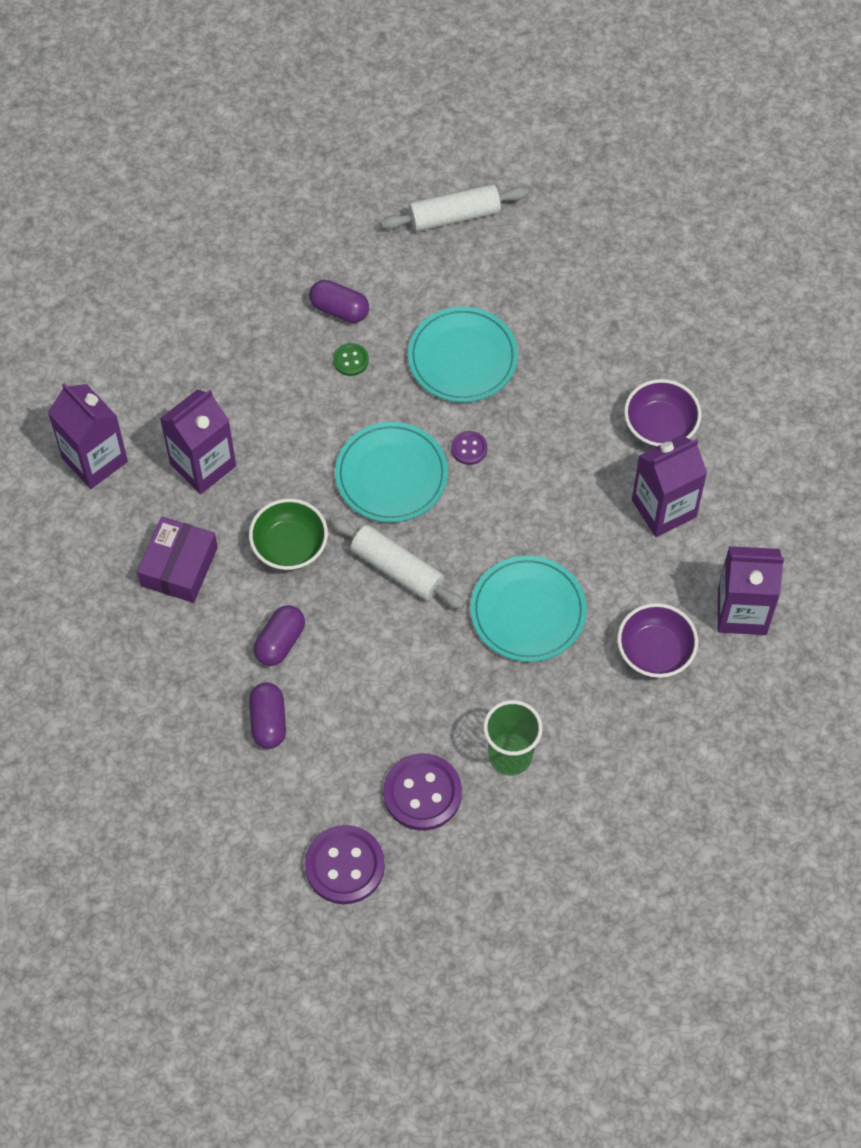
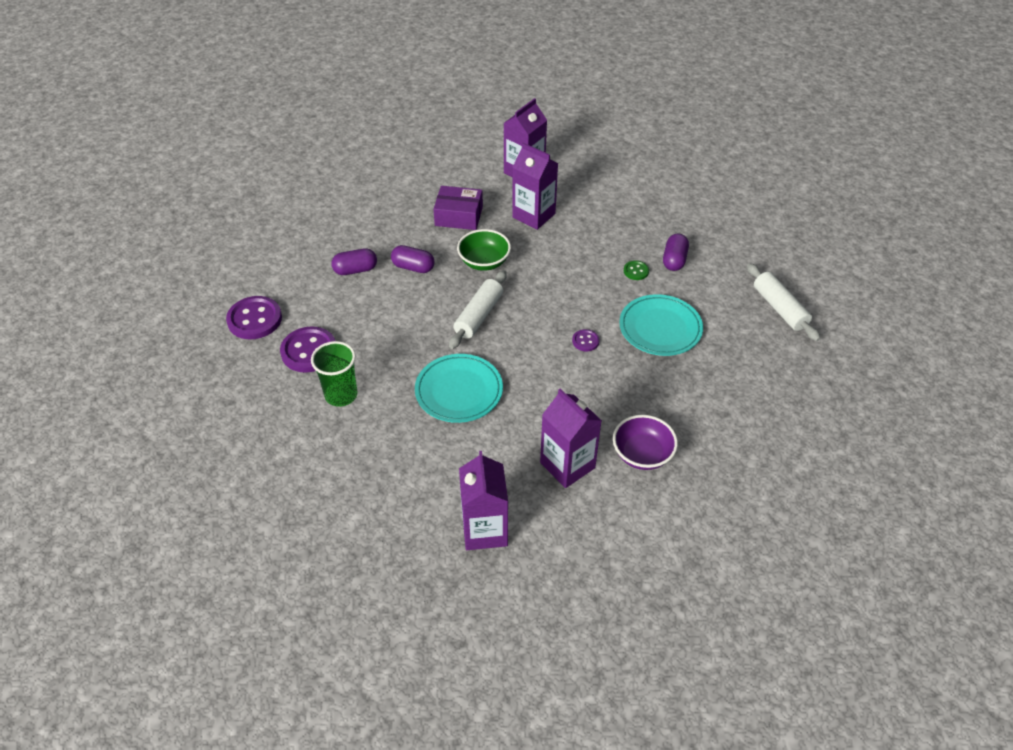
camera: 80 degrees right, 15 degrees down
(391, 475) = (551, 303): turquoise plate -> none
(655, 652) = (438, 473): purple bowl -> none

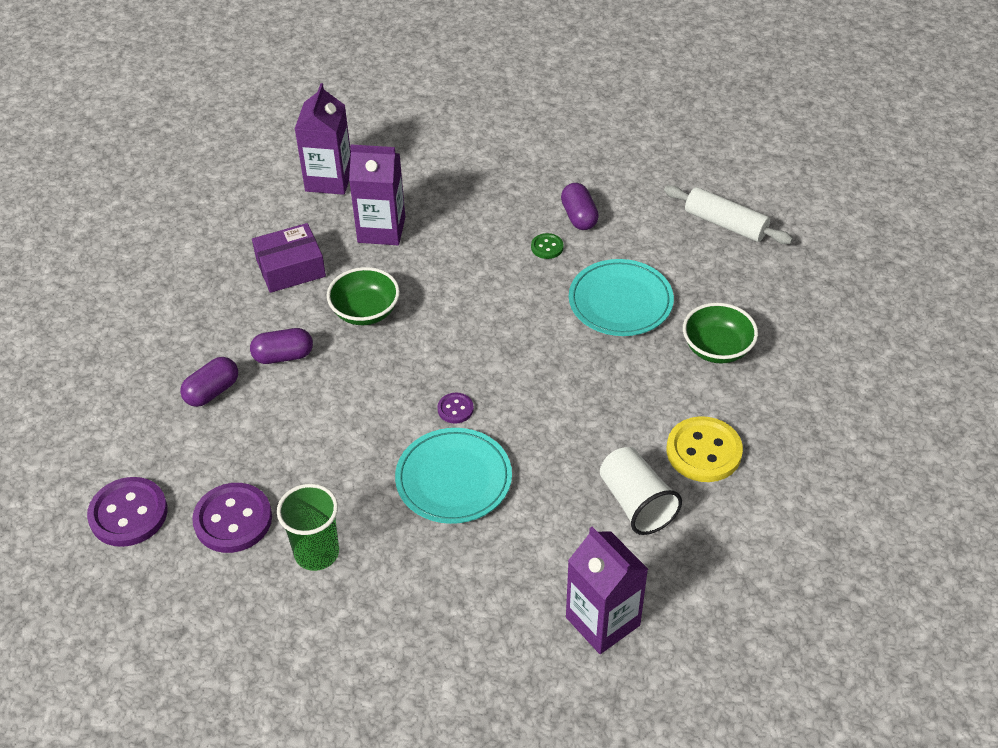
camera: 30 degrees left, 0 degrees up
(478, 316) = (408, 379): white rolling pin -> none
(567, 465) = (636, 503): purple carton -> white cup
(585, 341) = (552, 353): purple button -> purple button (455, 409)
(642, 454) = (703, 451): purple bowl -> yellow button
(706, 390) = (717, 348): none -> green bowl

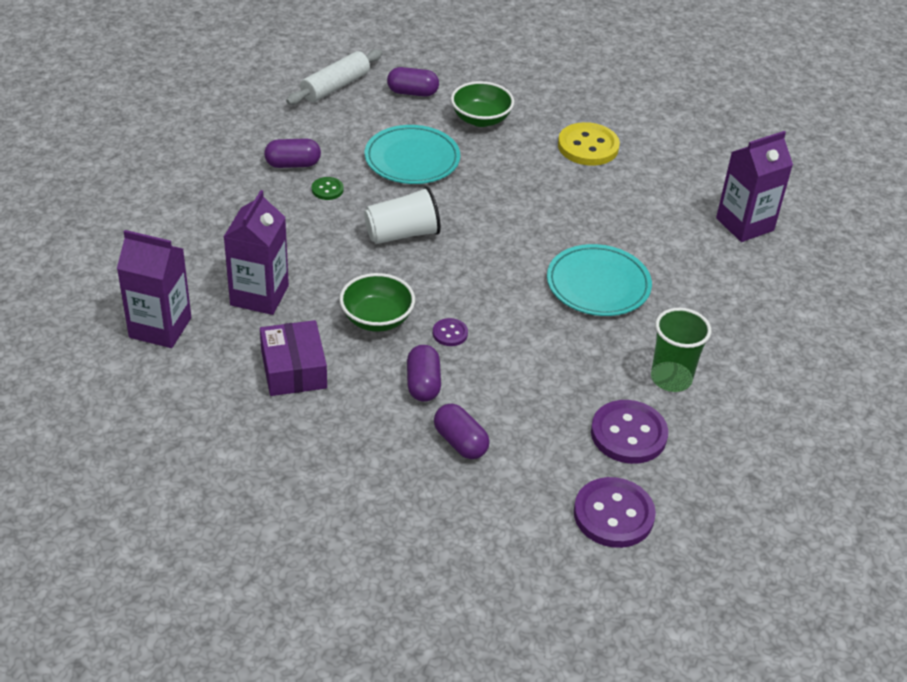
camera: 85 degrees left, 5 degrees down
(455, 409) = (518, 273): purple button -> purple button (450, 333)
(636, 503) = (635, 189): white cup -> white cup (402, 234)
(743, 285) = (412, 92): none -> purple capsule

